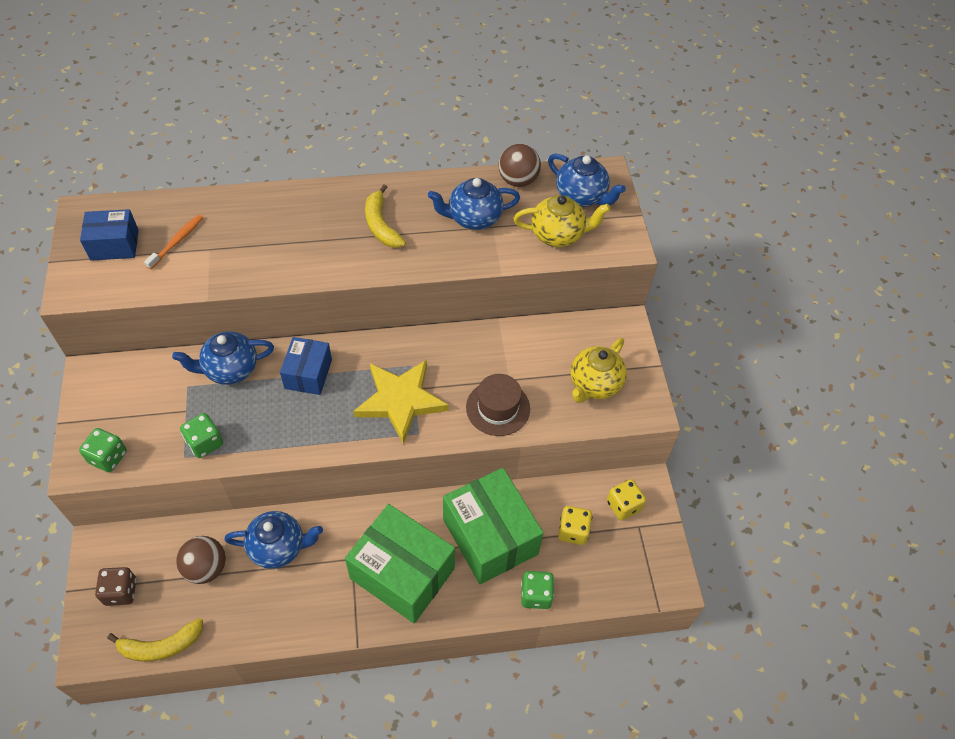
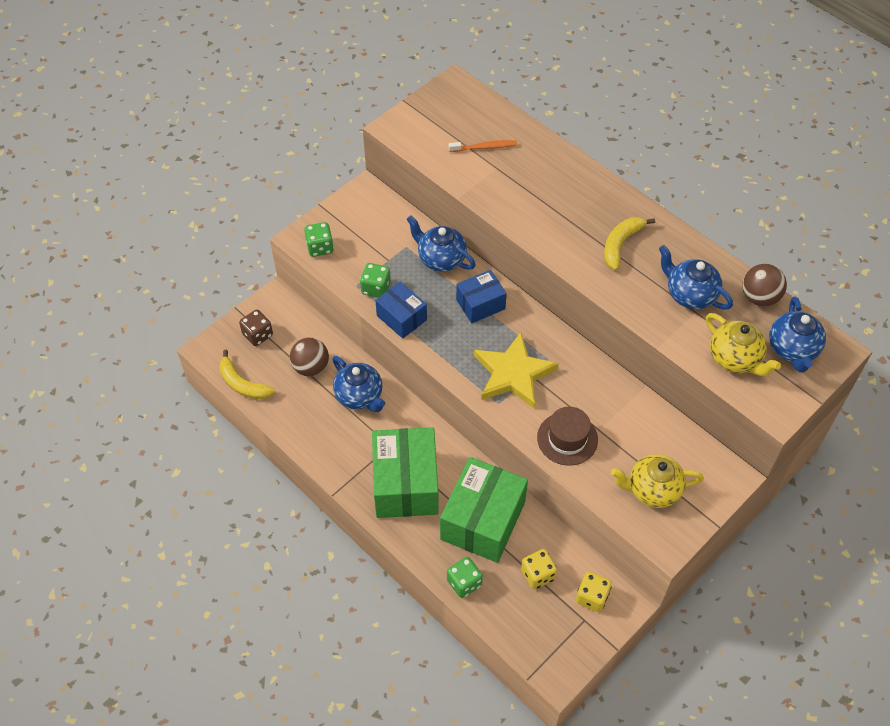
camera: 55 degrees right, 0 degrees up
(114, 245) = (448, 119): blue box -> blue box (401, 317)

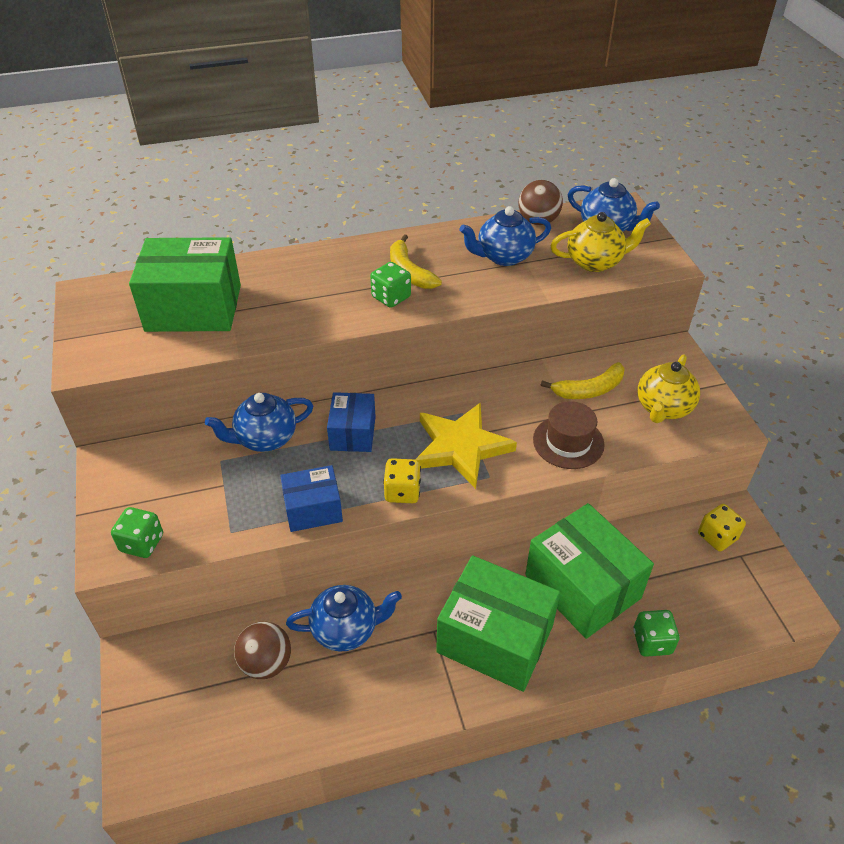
camera: 60 degrees left, 10 degrees down
(243, 384) = (228, 759): yellow banana -> yellow banana (589, 390)
(257, 335) = (169, 703): brown dice -> none
(376, 288) = (252, 515): green dice -> green dice (391, 297)
(484, 147) = (193, 308): orange toothbrush -> green box
(537, 575) = (671, 569): yellow dice -> yellow dice (402, 492)

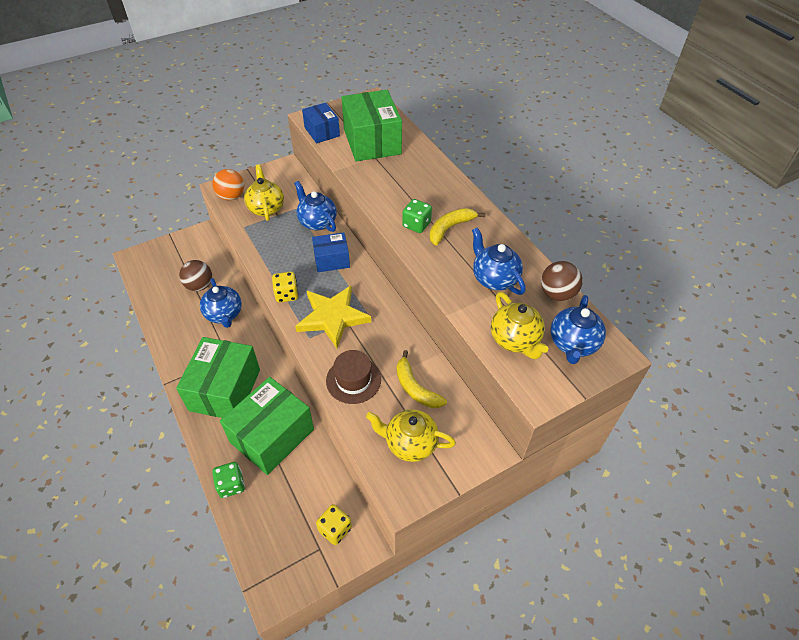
camera: 75 degrees right, 5 degrees up
(142, 543) = (231, 196): green dice -> orange ball
(200, 497) = (266, 208): none -> yellow teapot
(313, 509) = (265, 256): blue box -> blue box (322, 132)

